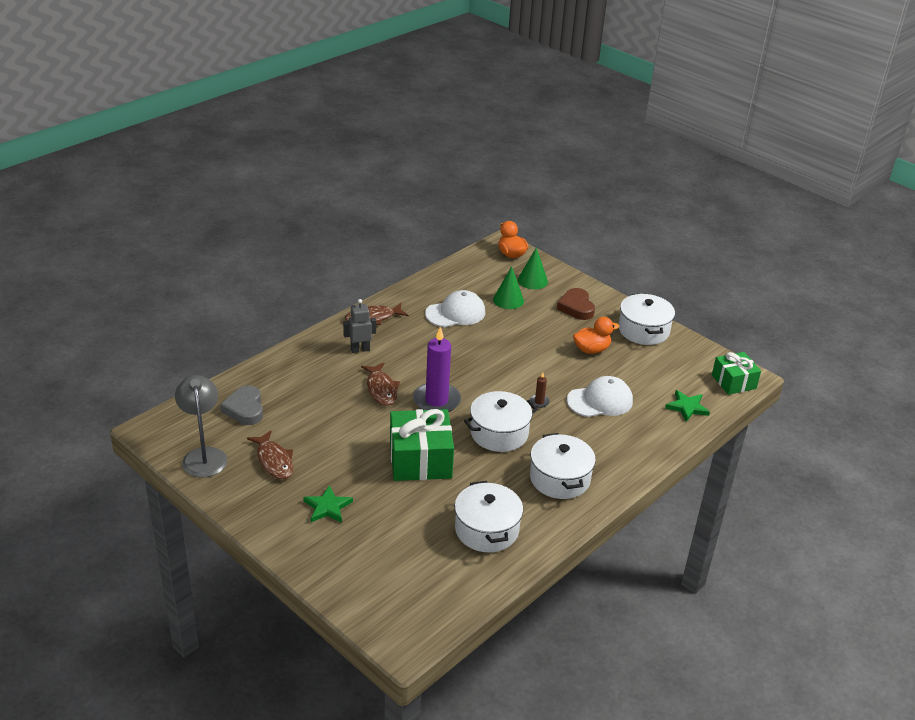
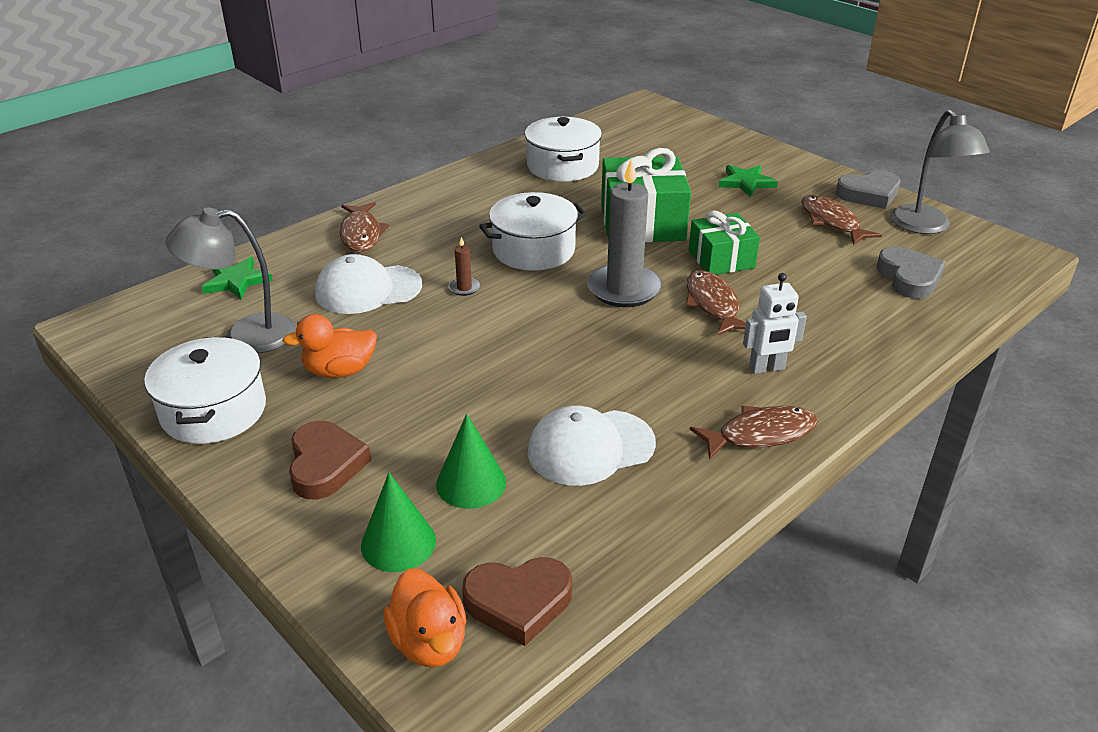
camera: 175 degrees left, 0 degrees up
(228, 492) = (869, 194): none -> grey heart
(360, 349) = (766, 368): grey robot -> white robot
(436, 401) = (624, 289): purple candle -> grey candle
(481, 263) = (518, 602): none -> brown heart
(559, 478) = (465, 205): white pot -> none
(626, 448) = (361, 234): none -> brown fish
(655, 370) = (245, 335): none -> grey lamp
(733, 382) = (126, 317): green gift -> green gift (721, 259)

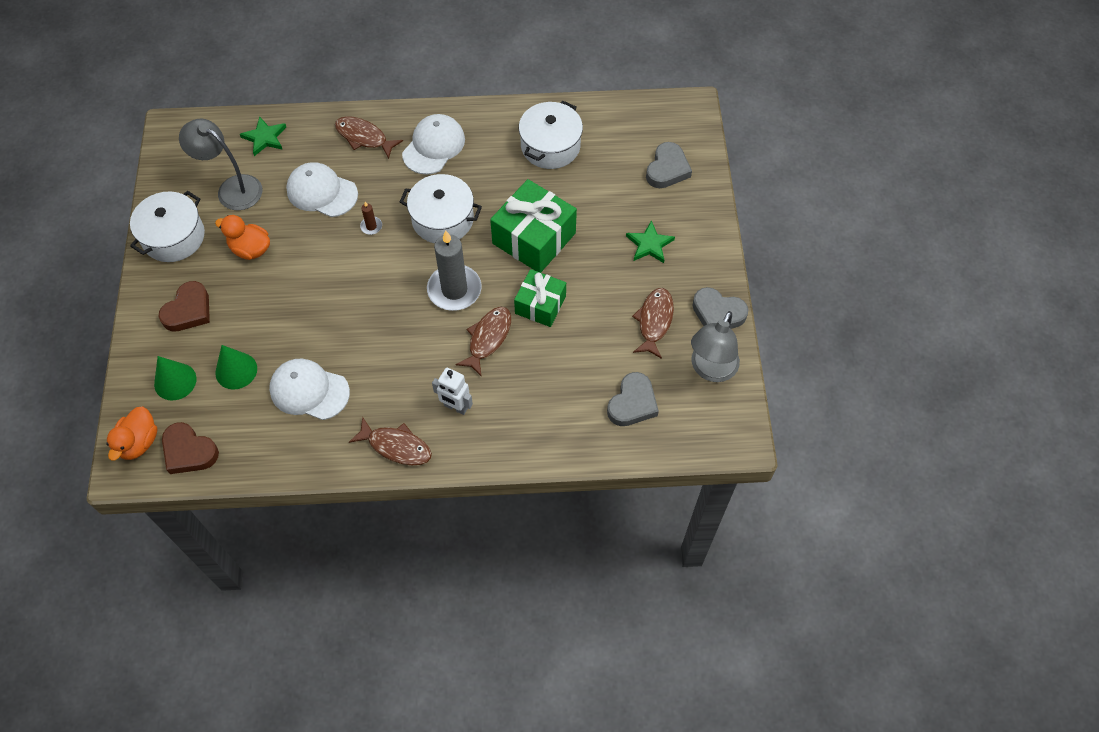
camera: 40 degrees right, 25 degrees up
(361, 234) = (364, 137): brown fish -> brown fish turned 90 degrees clockwise
(448, 210) = (434, 146): none -> white cap
(684, 139) = (667, 169): none -> grey heart

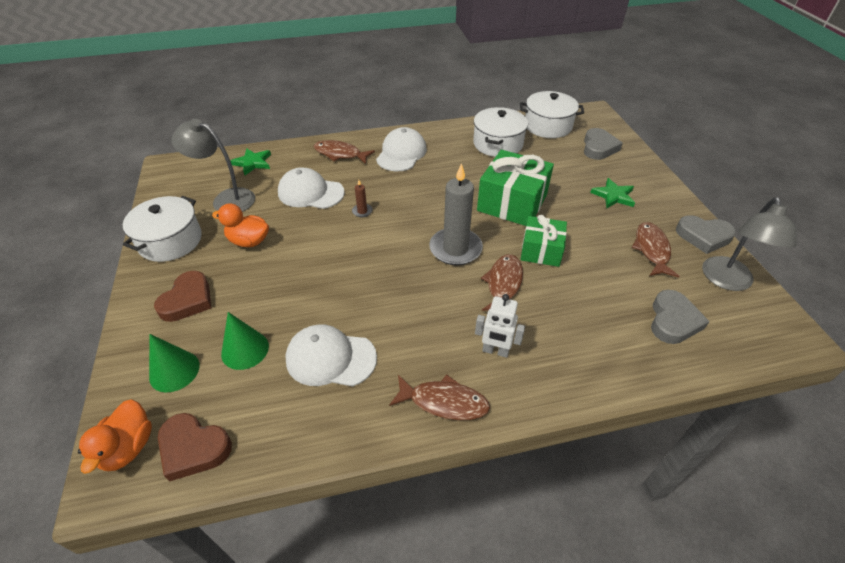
camera: 10 degrees left, 15 degrees down
(442, 219) = (426, 199): white pot -> white pot (548, 126)

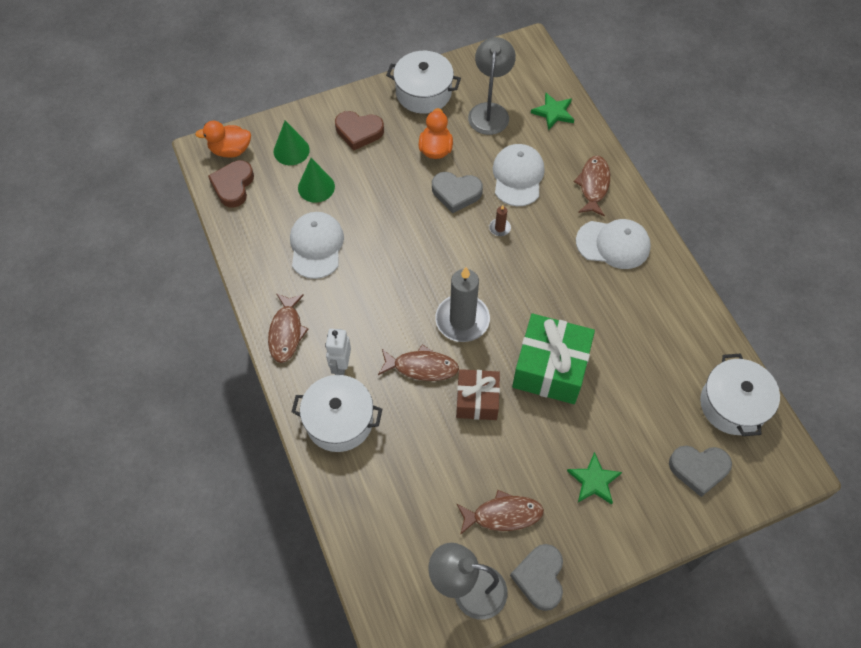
camera: 80 degrees right, 15 degrees up
(498, 144) = (668, 345): white pot -> white pot (339, 421)
(541, 250) = (477, 400): green gift -> brown gift
(673, 321) = (401, 523): grey heart -> grey heart (456, 193)

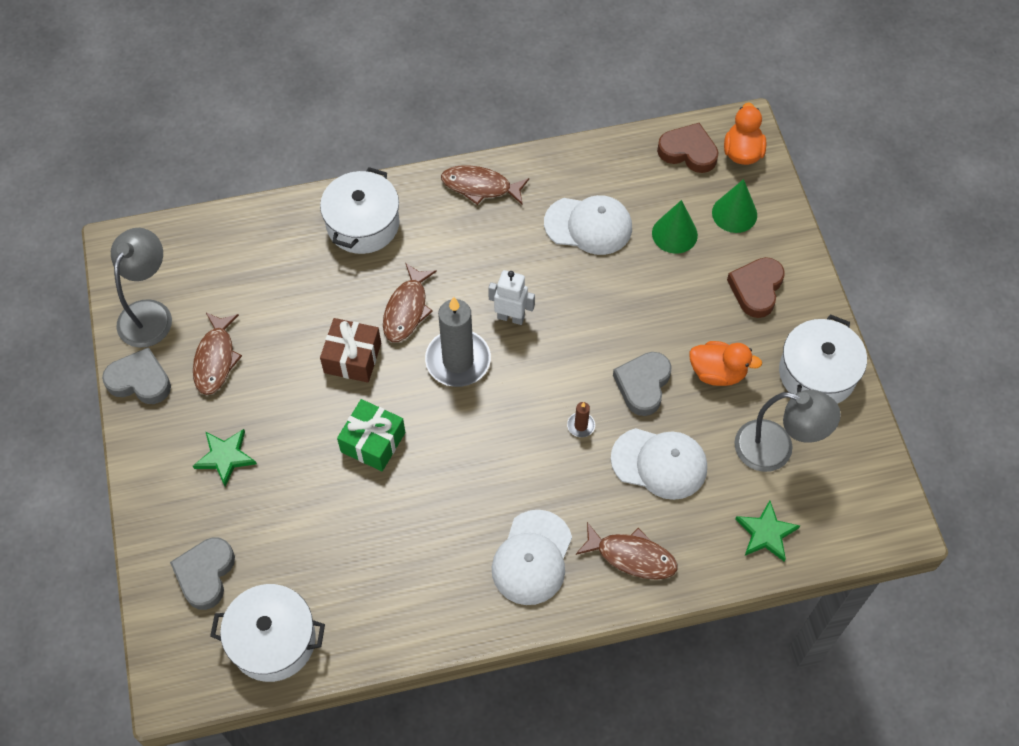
camera: 100 degrees right, 0 degrees up
(341, 365) = (427, 233): white robot -> white robot (511, 317)
(550, 368) = (373, 442): green gift -> green gift, size x0.63

